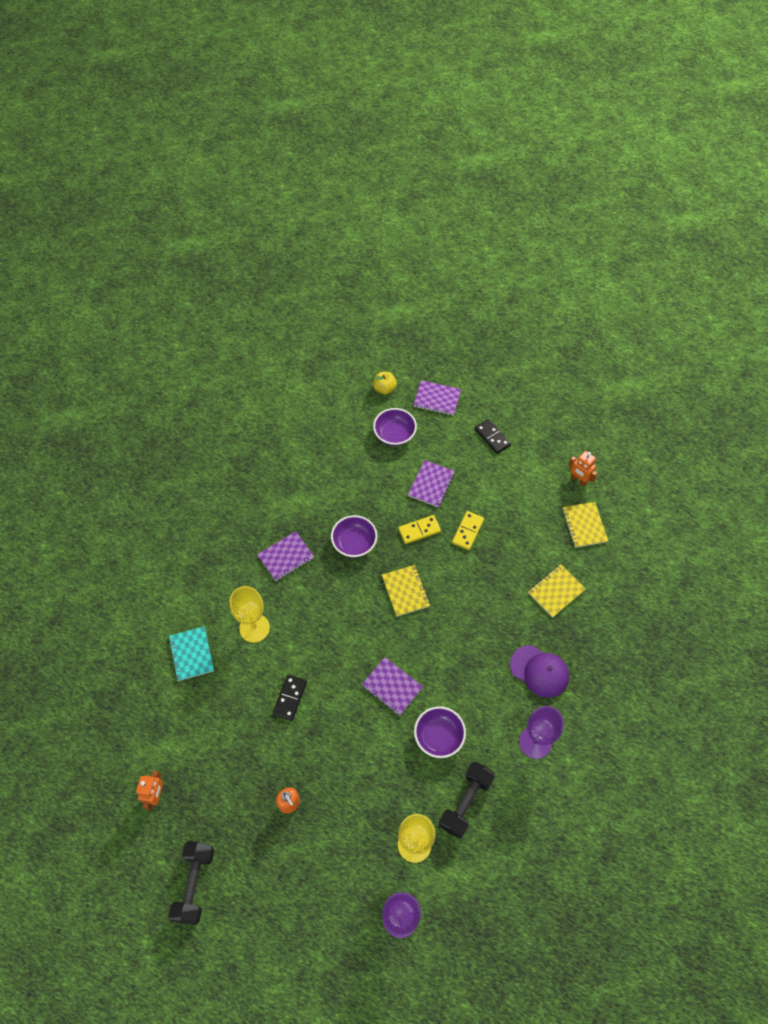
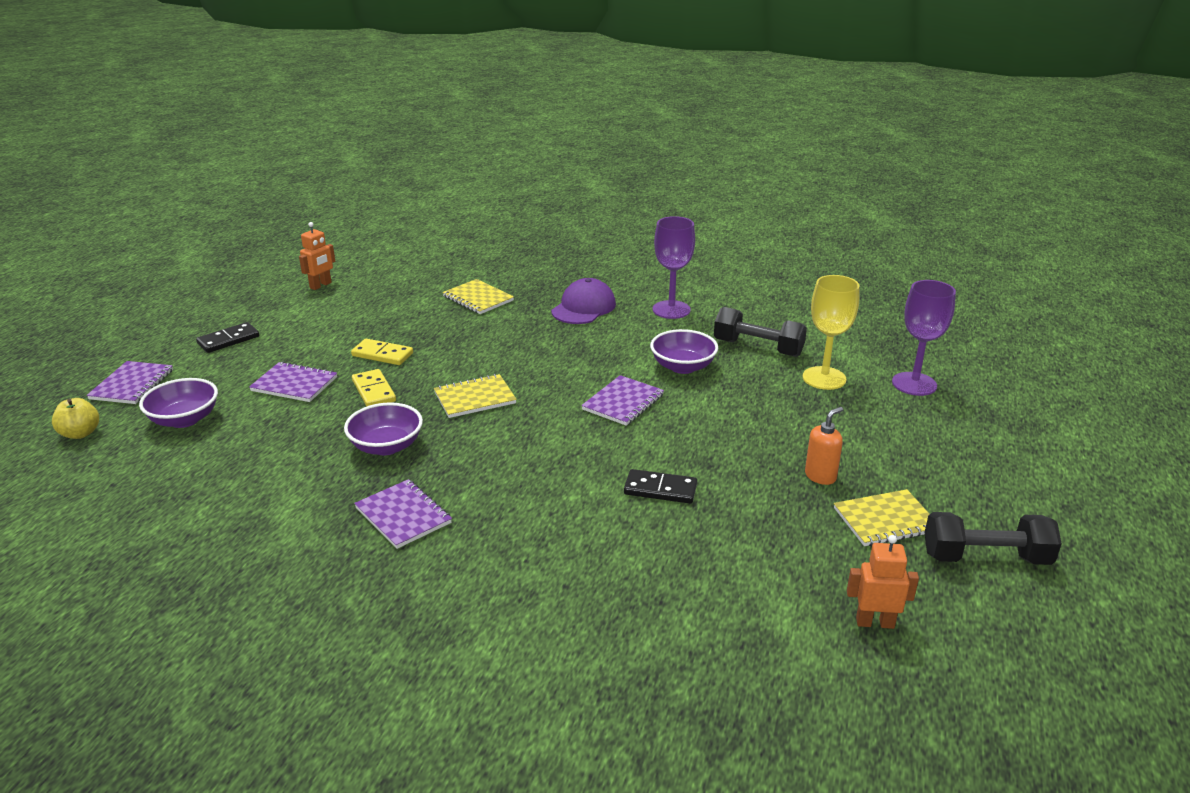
camera: 95 degrees left, 30 degrees down
(191, 654) = (601, 613): turquoise notebook -> none
(254, 628) = (542, 539): yellow goblet -> none
(584, 525) = (388, 283): yellow notebook -> yellow notebook (885, 520)

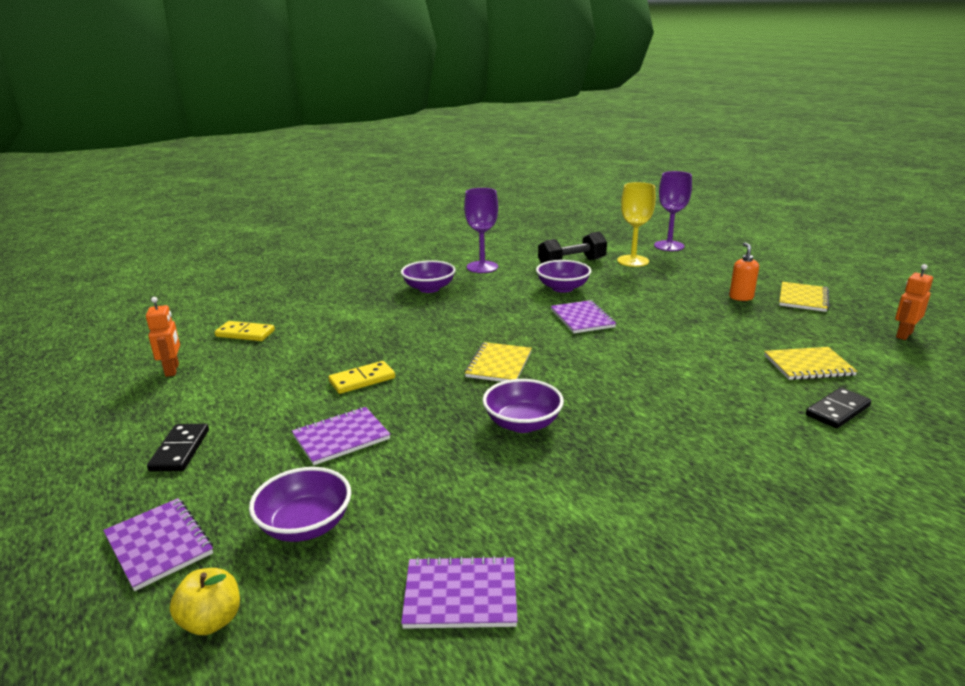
camera: 50 degrees left, 5 degrees down
(374, 391) = (419, 402): yellow domino -> yellow domino (245, 333)
(403, 515) = (643, 448): purple notebook -> purple notebook (460, 595)
(478, 298) = (342, 316): yellow notebook -> yellow notebook (808, 365)
(583, 307) = (429, 288): purple cap -> purple bowl
(660, 489) = (708, 343): black domino -> black domino (837, 410)
(985, 557) = (858, 290): black dumbbell -> none

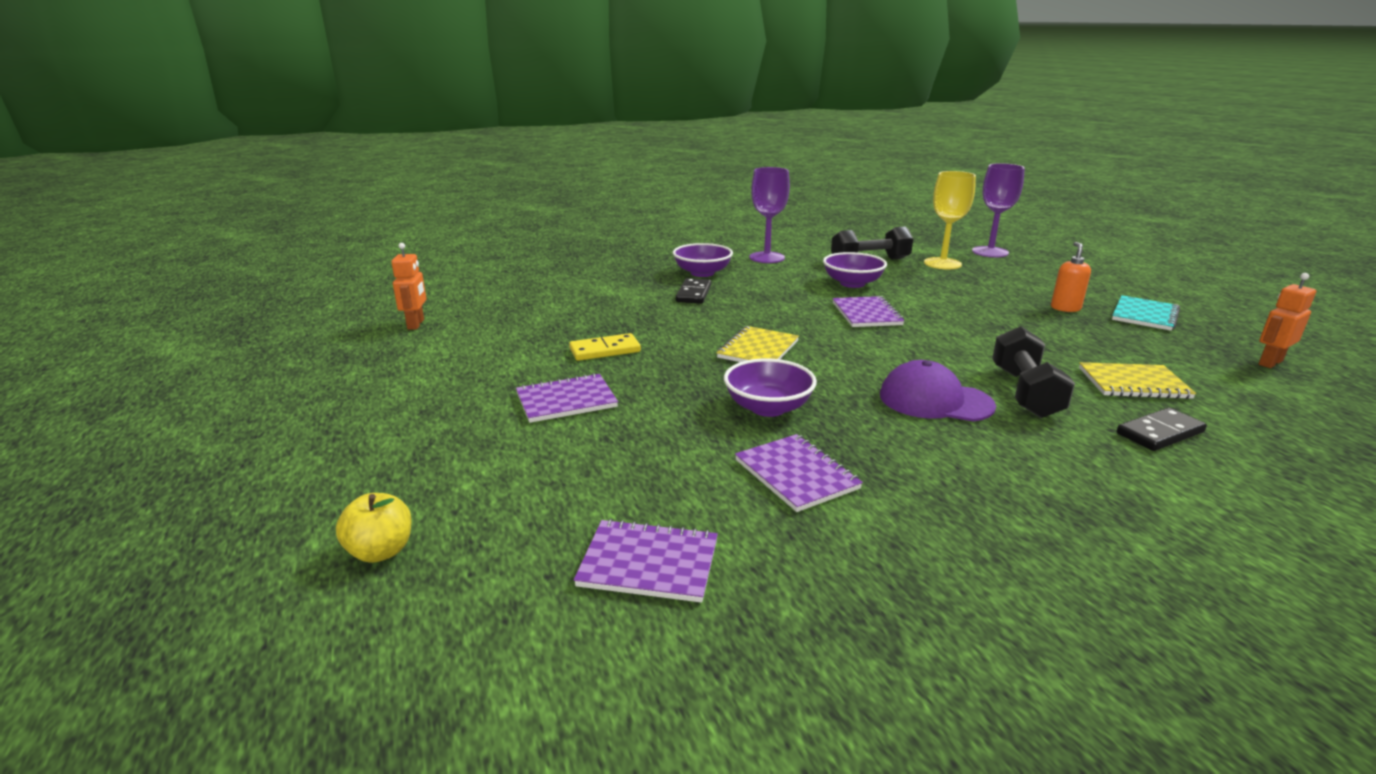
camera: 10 degrees right, 0 degrees up
(159, 545) = (352, 476): purple notebook -> purple notebook (796, 474)
(180, 450) = (400, 395): black domino -> black domino (694, 294)
(245, 333) = (498, 298): yellow domino -> none
(305, 525) = (503, 476): purple bowl -> none
(659, 400) = (935, 400): none -> purple cap
(728, 384) = (1025, 392): none -> black dumbbell
(803, 298) = (1144, 315): yellow notebook -> turquoise notebook

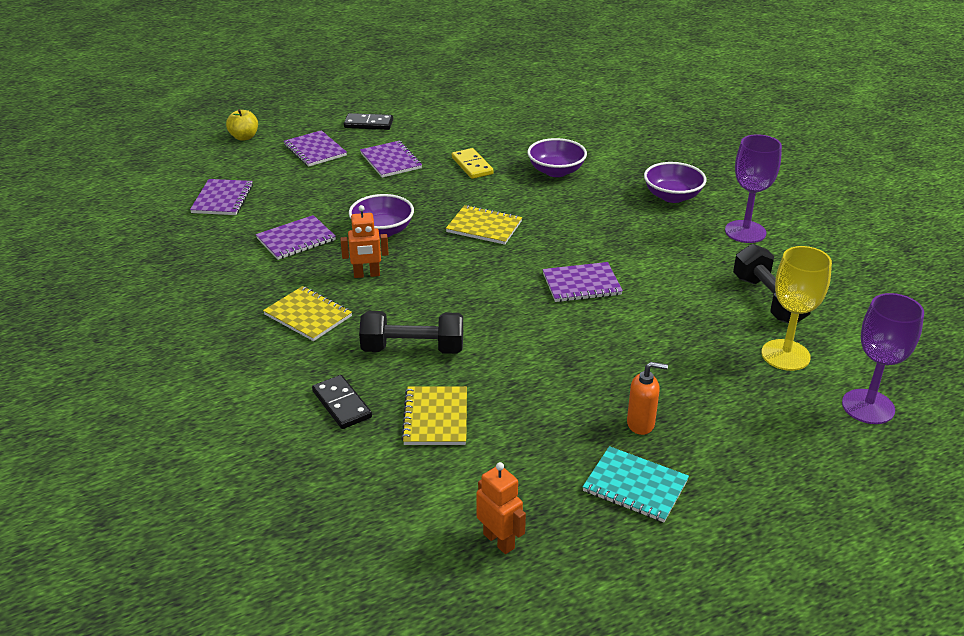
camera: 85 degrees right, 10 degrees up
(416, 324) = (507, 95): orange robot -> orange robot (366, 275)
(494, 465) = (315, 150): none -> purple notebook
(694, 294) = (609, 194): black domino -> black domino (368, 124)
(852, 283) = (675, 282): purple bowl -> purple bowl (556, 171)
(935, 400) = (396, 301): purple cap -> none
(995, 459) = (308, 315): none -> yellow notebook

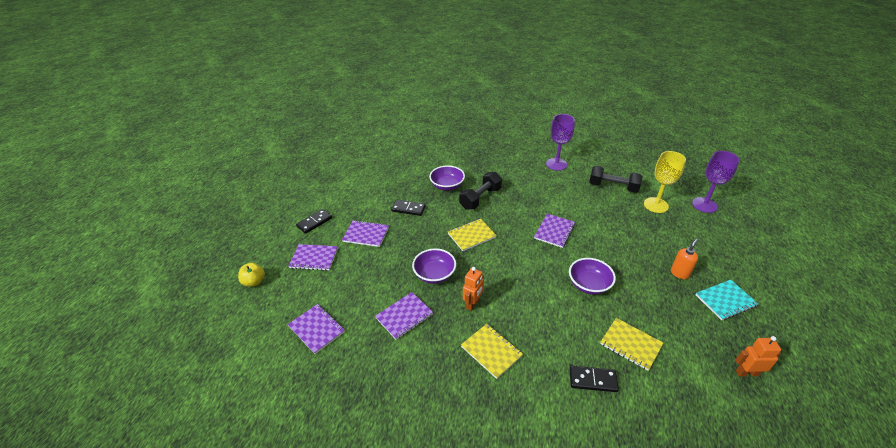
camera: 50 degrees left, 5 degrees up
(296, 239) = (404, 316): purple notebook -> purple notebook turned 45 degrees clockwise
(308, 315) = (491, 351): yellow notebook -> yellow notebook turned 60 degrees clockwise
(413, 349) = (561, 322): black dumbbell -> black dumbbell (480, 198)
(472, 166) = (408, 209): yellow domino -> black domino
(672, 196) = (508, 166): purple bowl -> purple bowl (589, 285)

